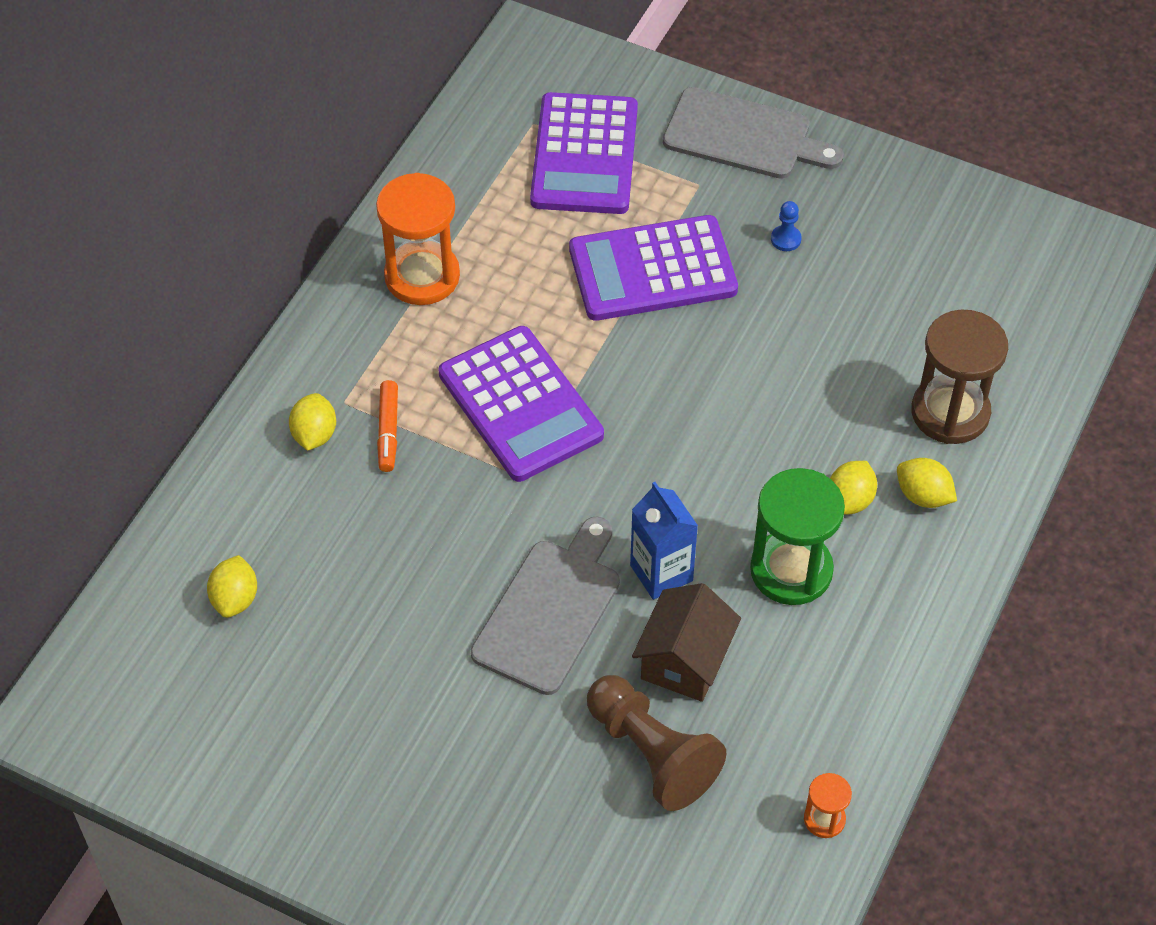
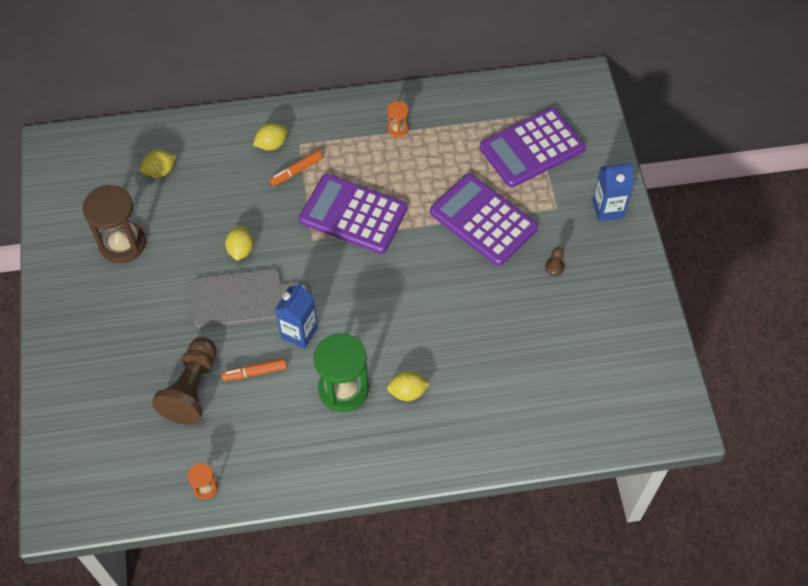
camera: 55 degrees right, 5 degrees up
(422, 276) = (397, 128): orange hourglass -> orange hourglass, size x0.47
(520, 405) = (353, 214): purple calculator -> purple calculator turned 90 degrees clockwise
(684, 660) = (255, 372): brown house -> orange marker
(744, 136) = (607, 209): grey cutting board -> blue carton
(785, 239) = (554, 267): blue pawn -> brown pawn
(923, 496) = (437, 425): yellow lemon -> yellow lemon (241, 250)
(950, 412) = (502, 408): brown hourglass -> brown hourglass (122, 243)

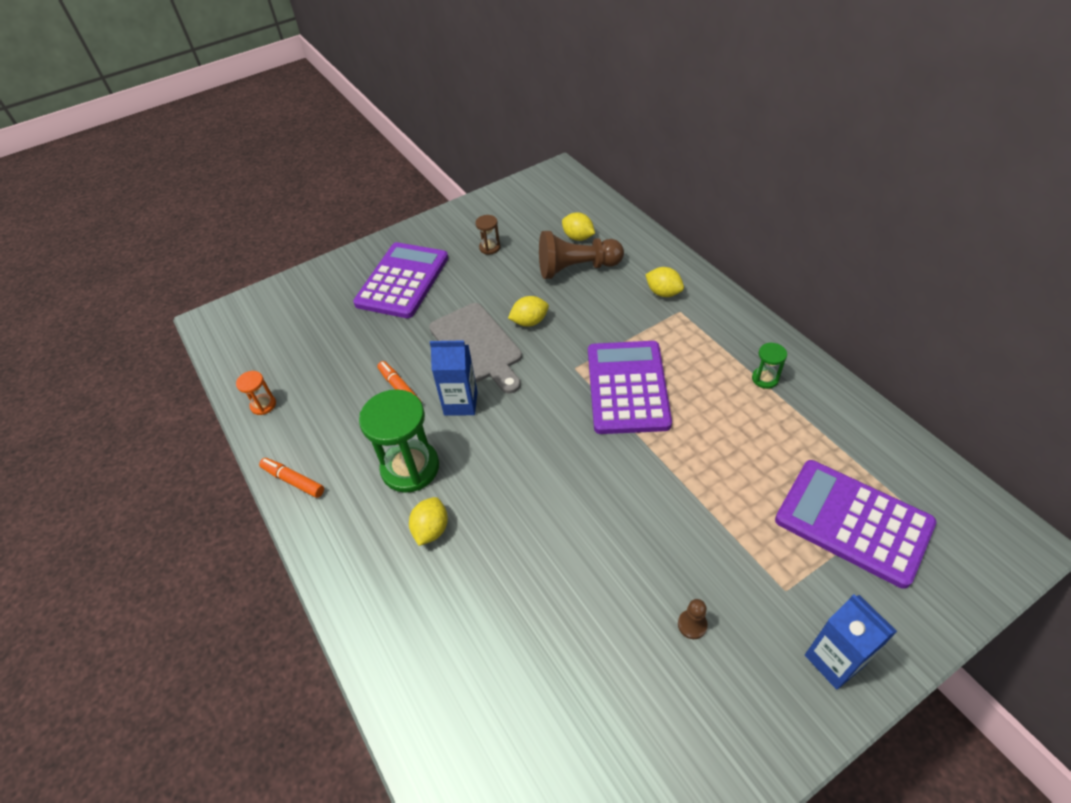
camera: 70 degrees right, 10 degrees down
(122, 243) = (490, 247): brown hourglass -> brown hourglass, size x0.47
(192, 389) = (363, 352): brown pawn -> brown pawn (576, 268)
(296, 171) = (646, 322): orange marker -> orange marker (293, 481)
(397, 128) = (765, 379): orange hourglass -> green hourglass
(408, 392) = (431, 529): yellow lemon -> yellow lemon turned 45 degrees clockwise
(483, 220) = (706, 511): purple calculator -> purple calculator (403, 281)

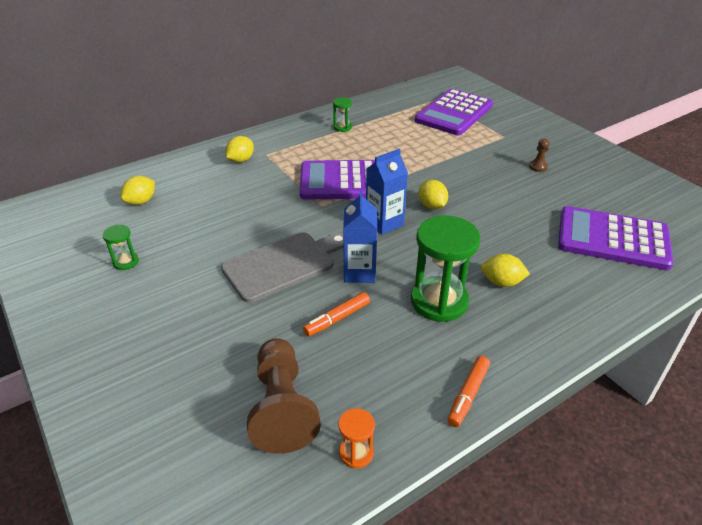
camera: 95 degrees left, 10 degrees down
(403, 281) = (154, 334): purple calculator -> purple calculator (612, 239)
(490, 247) = (125, 262): brown hourglass -> green hourglass
(529, 322) = (257, 231): yellow lemon -> yellow lemon (432, 206)
(576, 268) = (189, 203): brown pawn -> brown pawn (282, 407)
(834, 660) = (540, 128): blue carton -> blue carton (384, 223)

